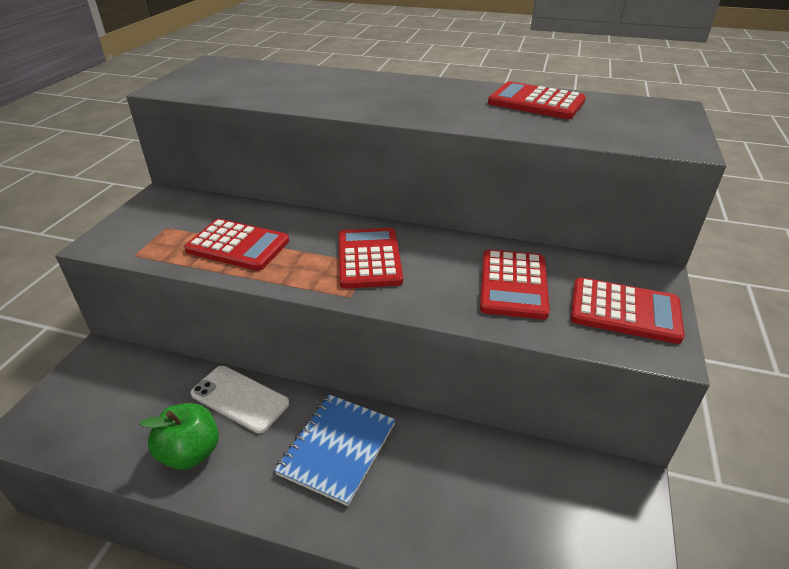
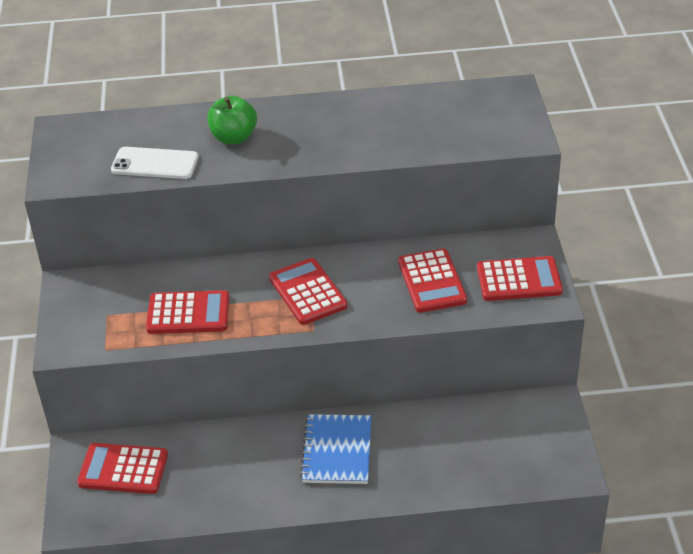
camera: 20 degrees left, 5 degrees up
(190, 453) = (226, 491): green apple -> green apple (234, 137)
(240, 398) = (234, 442): white phone -> white phone (155, 164)
(536, 102) = (401, 112): red calculator -> red calculator (123, 469)

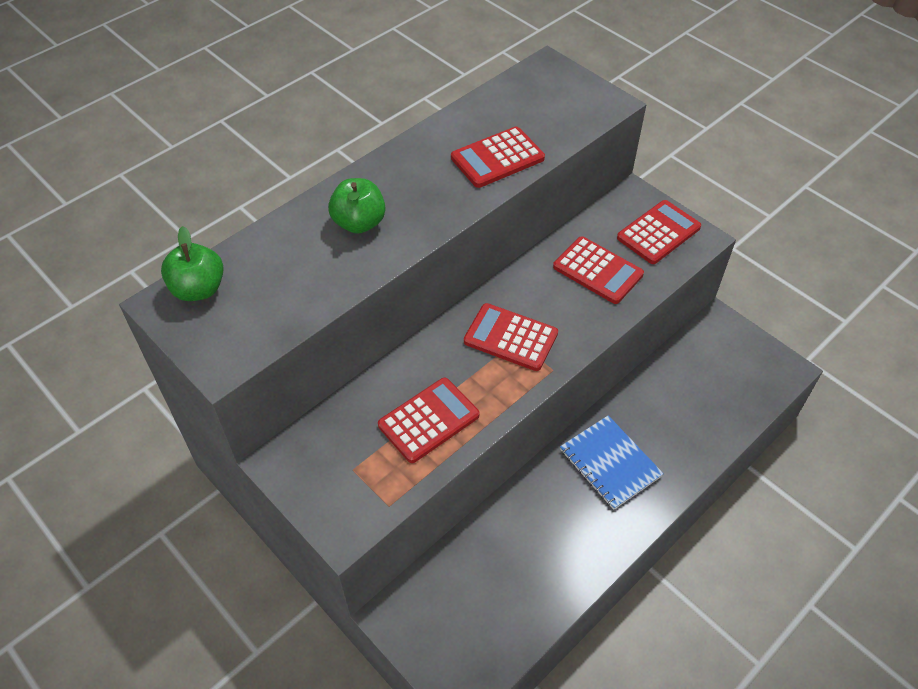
camera: 40 degrees left, 10 degrees up
(88, 130) = (199, 289): none -> green apple
(123, 469) = (453, 603): red calculator -> red calculator (497, 158)
(155, 164) = (311, 289): white phone -> none

